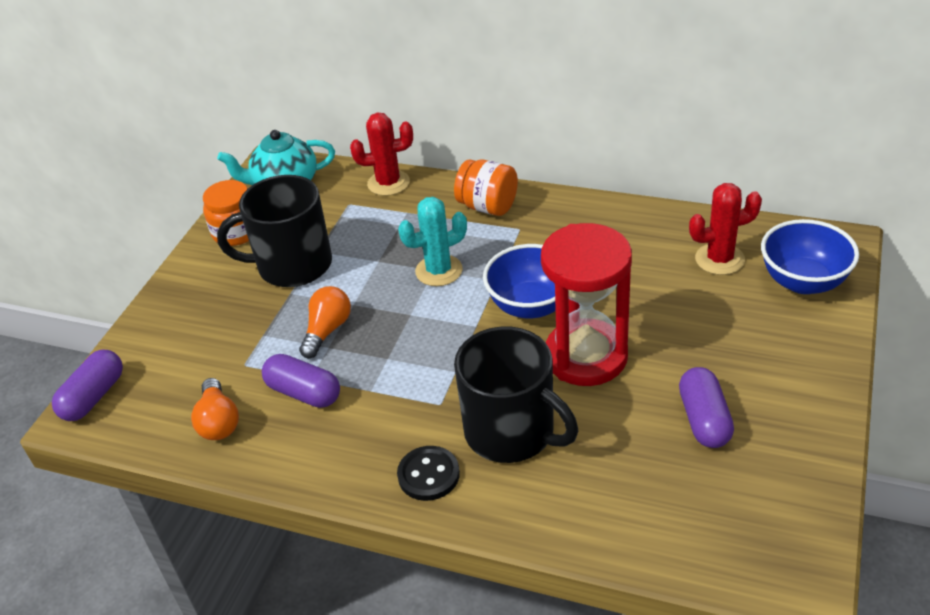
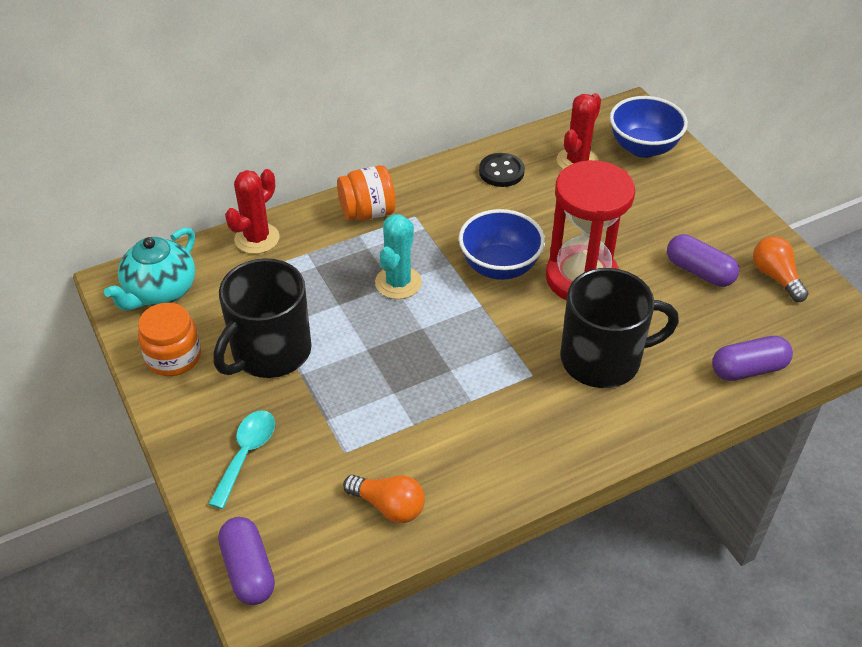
camera: 50 degrees left, 5 degrees up
(190, 322) = (246, 454): none -> turquoise spoon
(303, 393) = (424, 437): purple capsule -> purple capsule (748, 369)
(327, 330) = (375, 381): orange light bulb -> orange light bulb (776, 277)
(428, 475) = (590, 425): black button -> black button (501, 171)

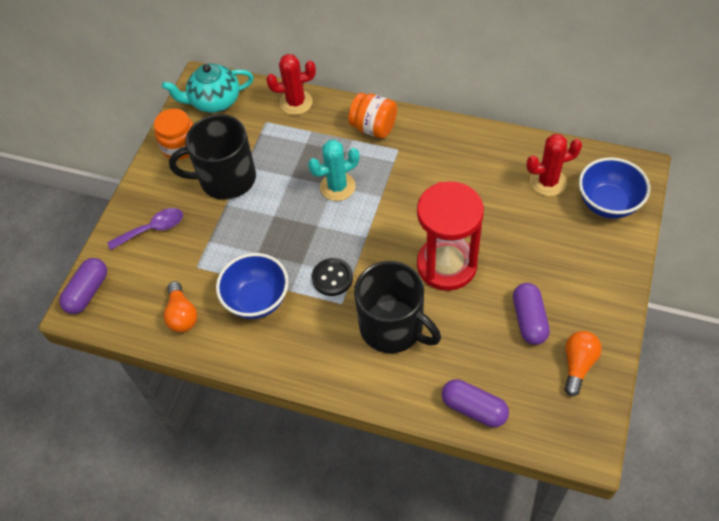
camera: 50 degrees right, 10 degrees up
(246, 454) = (153, 229): turquoise spoon -> purple spoon
(499, 267) = (406, 220): blue bowl -> blue bowl (257, 300)
(501, 171) = (487, 155): black button -> black button (332, 278)

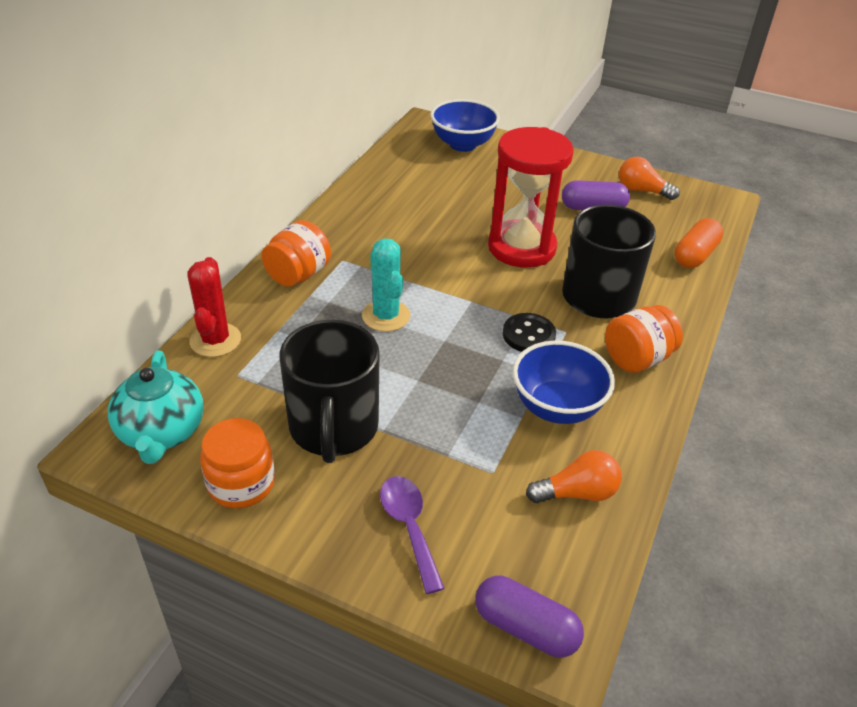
camera: 90 degrees left, 15 degrees down
(317, 353) = (637, 358): none -> orange jar
(474, 408) = (695, 255): purple capsule -> orange capsule
(548, 182) = (426, 170): red cactus -> none

